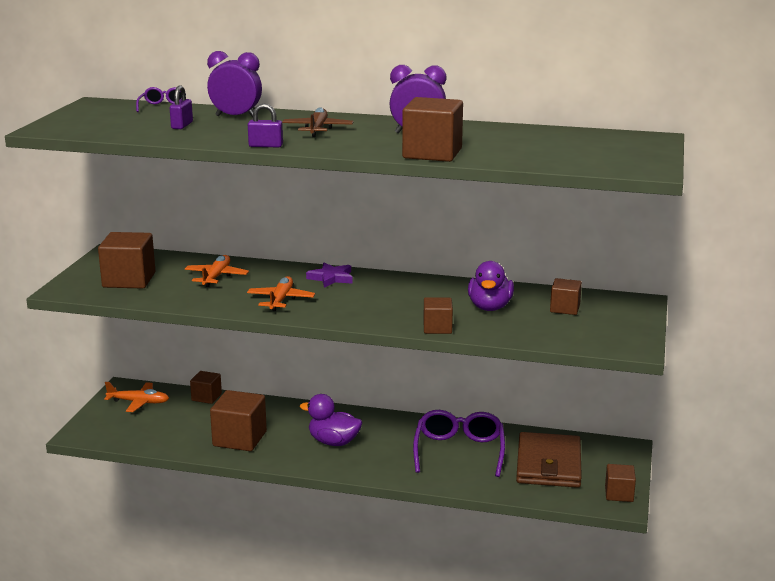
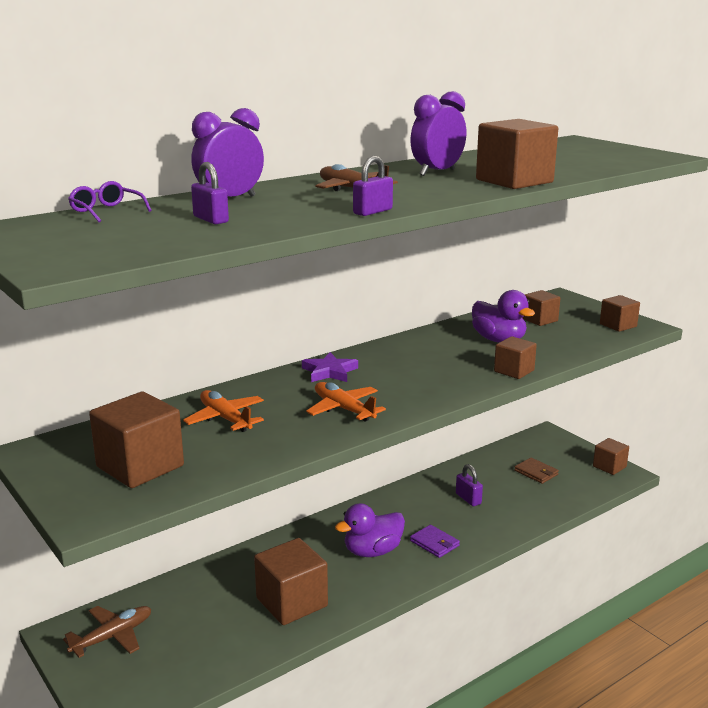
camera: 50 degrees left, 0 degrees up
(139, 402) = (113, 637): orange plane -> brown plane
(206, 397) = (175, 585): brown cube -> brown cube (618, 325)
(378, 460) = (434, 543): none -> purple wallet
(459, 451) = (468, 499): purple glasses -> purple padlock
(549, 464) = (536, 472): brown wallet -> brown wallet, size x0.45

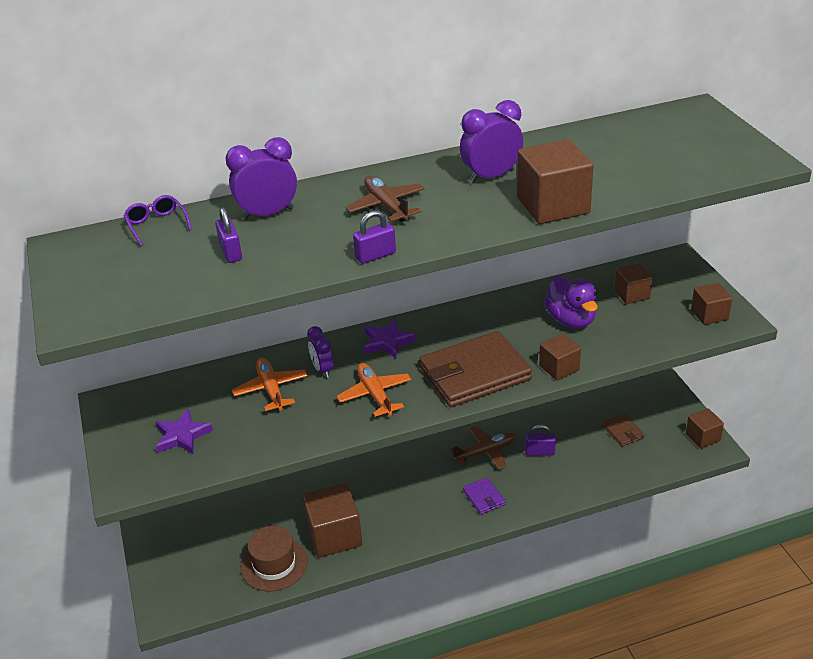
camera: 20 degrees right, 15 degrees up
(113, 637) = (184, 539): brown plane -> brown plane (485, 452)
(140, 466) = (182, 435): brown cube -> purple star
(234, 641) = (274, 564): none -> brown hat
(274, 398) = (322, 370): none -> purple clock
(372, 551) = (424, 496): purple duck -> none
(435, 383) = (474, 374): none -> brown wallet
(468, 499) = (539, 452): purple padlock -> purple padlock turned 75 degrees counterclockwise

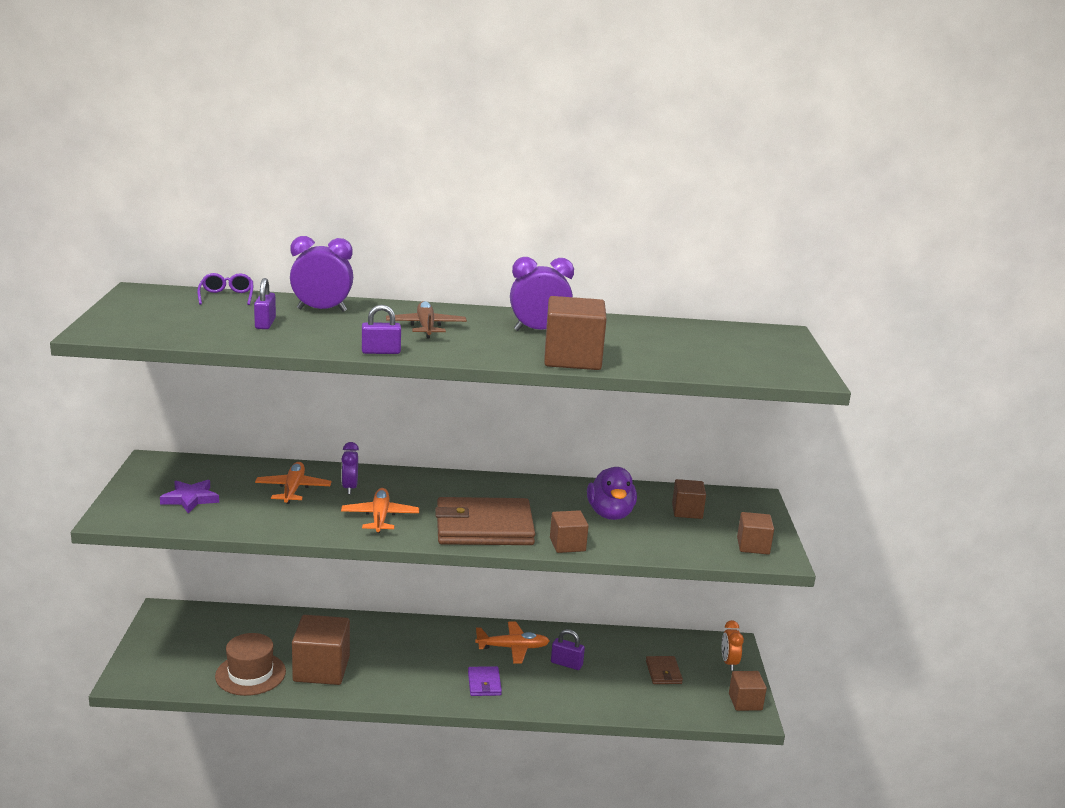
camera: 15 degrees right, 15 degrees down
(387, 342) = (424, 484): purple star -> none
(485, 452) = (513, 648): brown plane -> orange plane
(668, 403) = (729, 663): none -> orange clock

